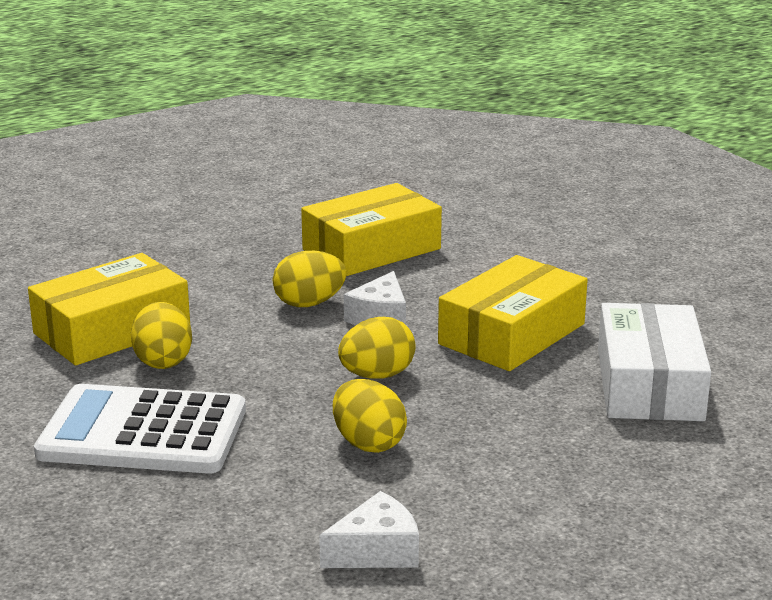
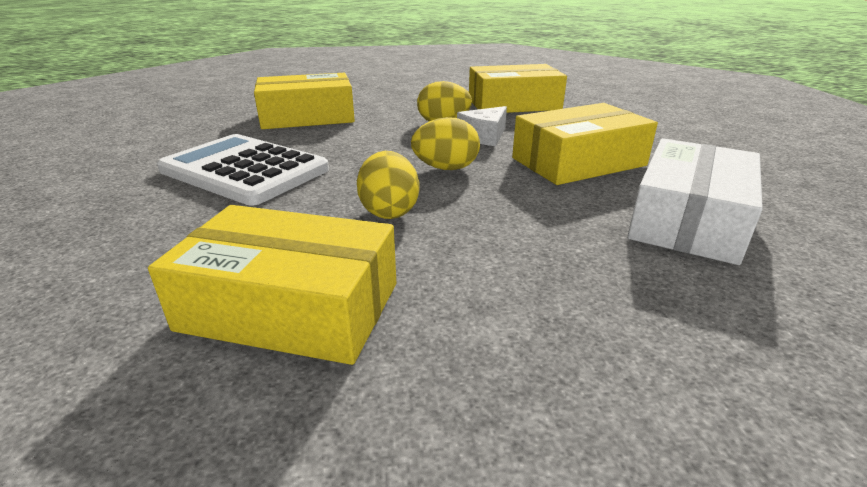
camera: 25 degrees right, 5 degrees up
(163, 361) = (314, 135): yellow egg -> none
(376, 551) = (291, 306): white cheese -> yellow box

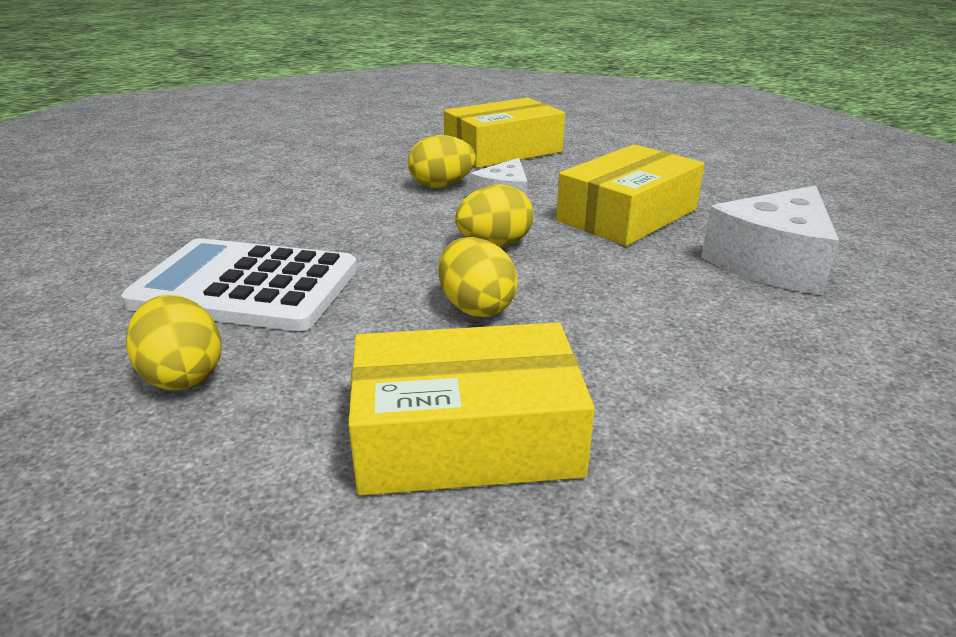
camera: 20 degrees left, 0 degrees up
(148, 220) = (183, 375): none -> yellow egg
(307, 117) = (259, 199): yellow box -> none
(688, 219) = (772, 263): white box -> white cheese

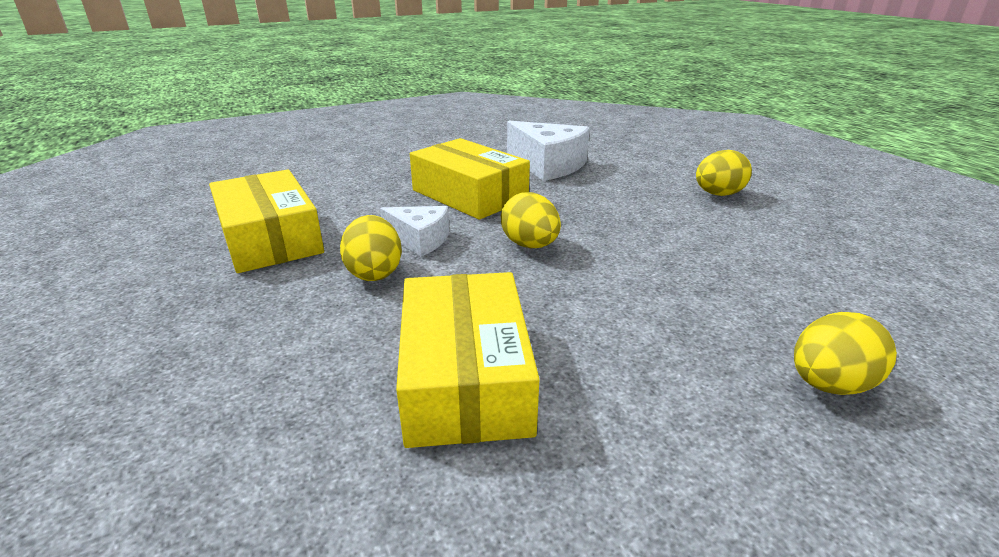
camera: 90 degrees left, 0 degrees up
(246, 286) = (654, 378): white calculator -> none
(466, 436) = (793, 255): yellow box -> yellow box (465, 377)
(476, 307) = (643, 253): yellow egg -> yellow egg (718, 194)

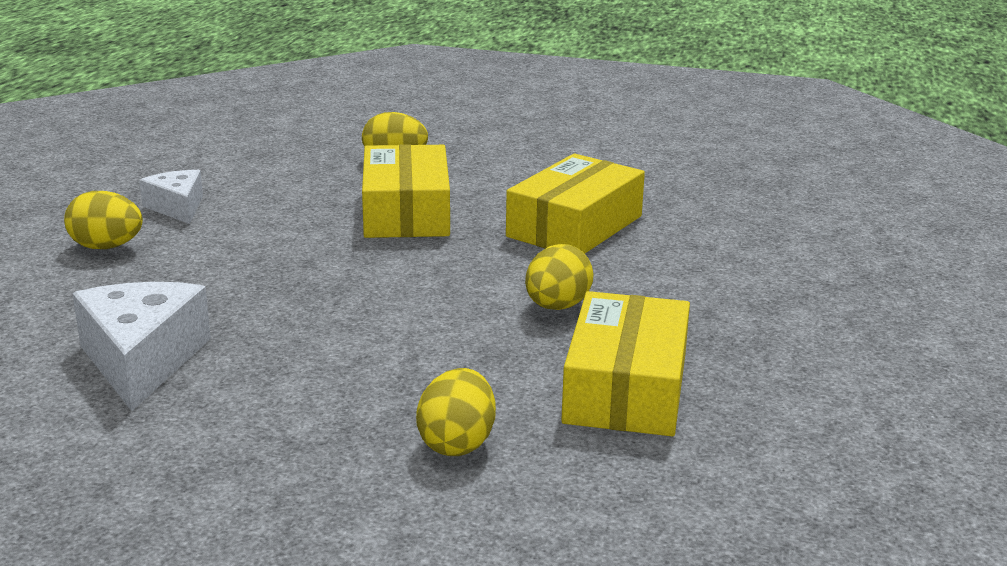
camera: 140 degrees left, 5 degrees down
(420, 240) = (475, 321): white cheese -> white cheese (177, 207)
(469, 195) = (332, 355): yellow box -> yellow box (406, 212)
(530, 245) = (389, 276): yellow egg -> yellow egg (457, 443)

